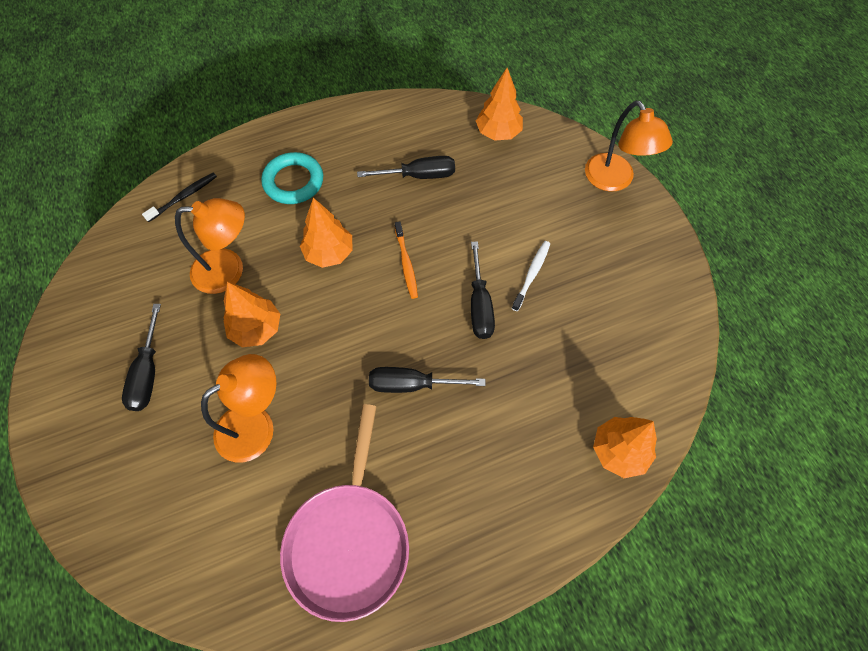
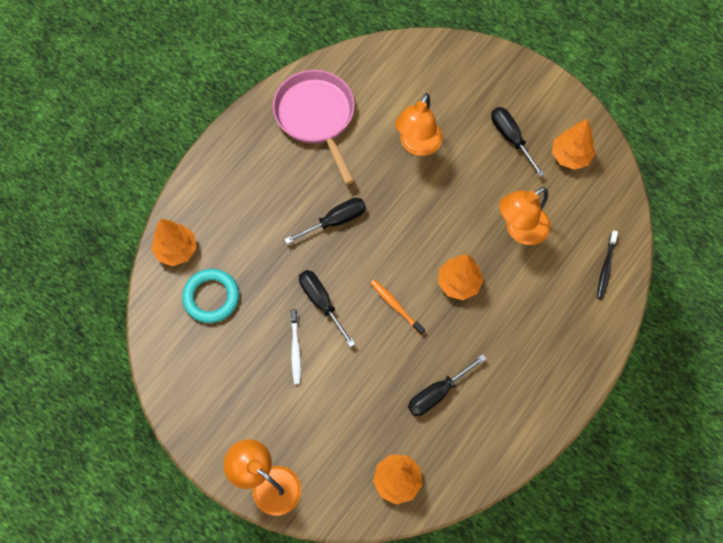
camera: 150 degrees right, 5 degrees up
(256, 329) = (465, 201): orange tree -> orange tree (570, 156)
(293, 181) = (534, 329): turquoise ring -> turquoise ring (211, 297)

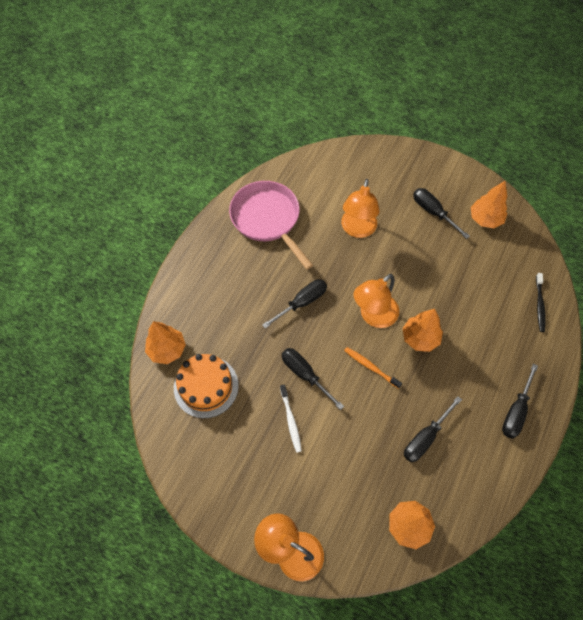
camera: 10 degrees left, 5 degrees down
(211, 297) = (206, 386): turquoise ring -> orange cake
(520, 230) = (460, 285): orange lamp -> orange lamp (373, 316)
(545, 381) = (516, 411): none -> black screwdriver

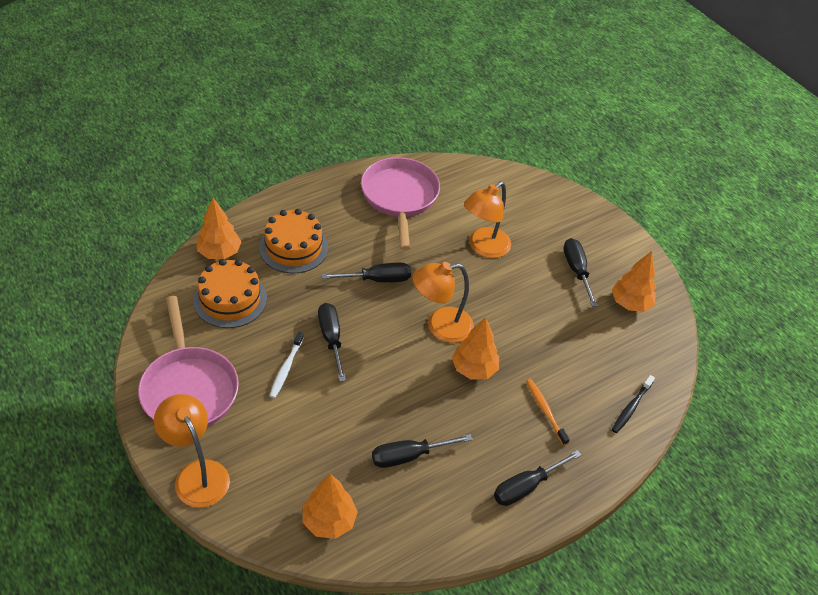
camera: 25 degrees right, 15 degrees down
(220, 311) = (293, 247): none -> orange cake
(232, 483) = (189, 388): none -> pink pan
(371, 367) = (402, 367): orange toothbrush -> orange toothbrush (545, 411)

